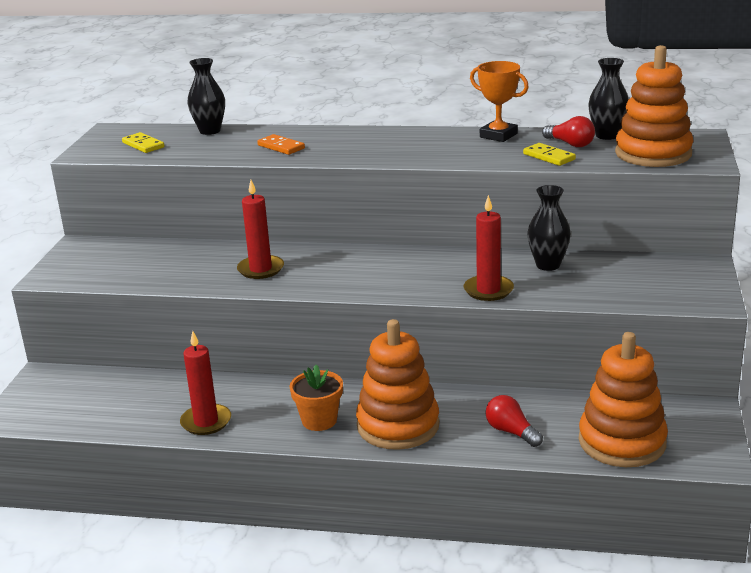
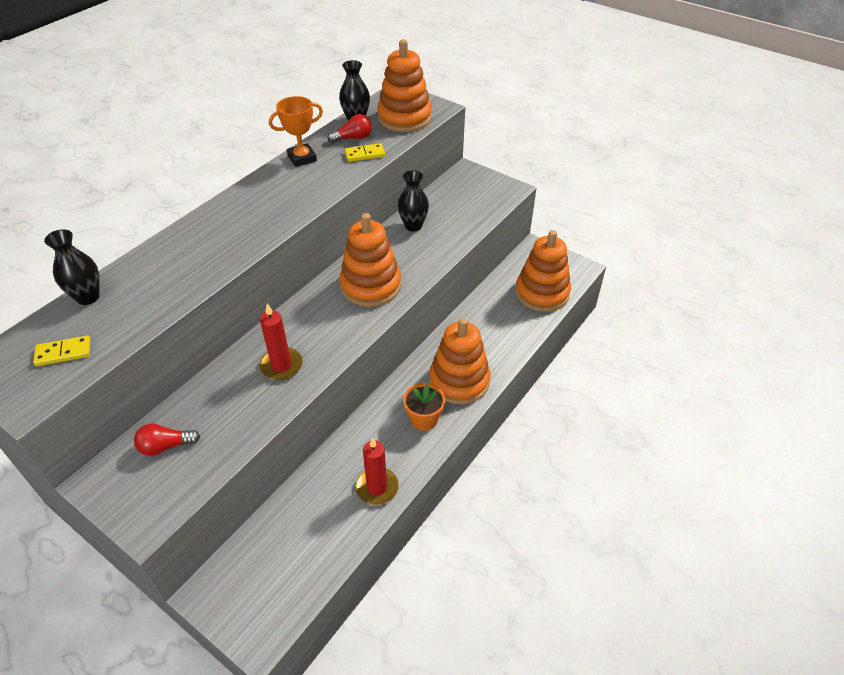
camera: 65 degrees left, 20 degrees up
(281, 147) = (187, 266): orange domino -> none
(417, 274) = (371, 286): none -> orange stacking toy
(488, 290) = (423, 264): red candle -> none
(511, 432) = (502, 332): red light bulb -> red light bulb (166, 446)

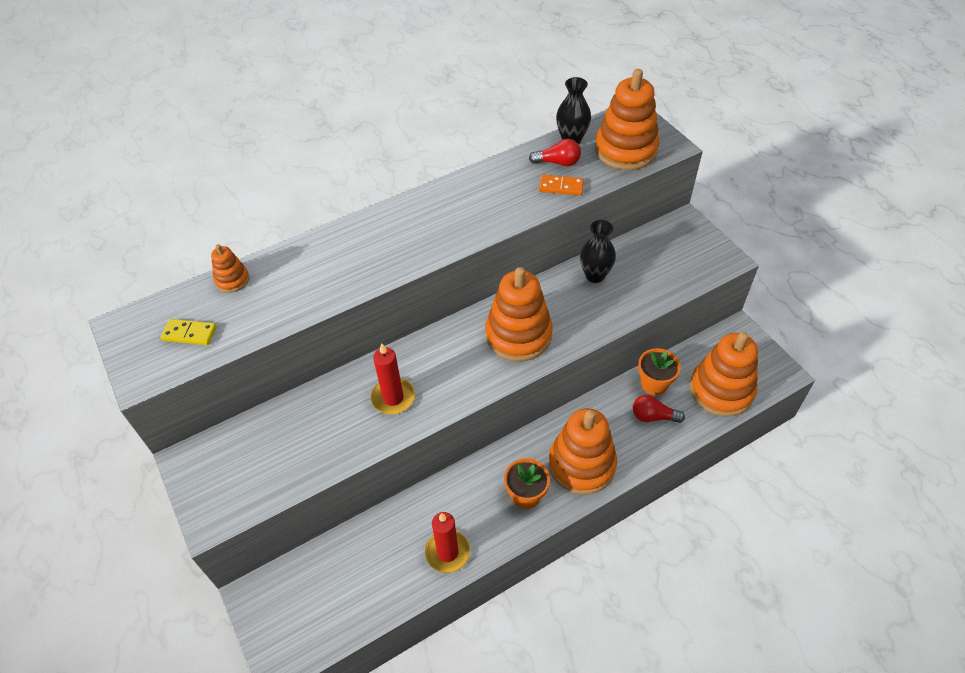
camera: 25 degrees right, 5 degrees up
(88, 297) = (232, 280): black vase -> orange stacking toy
(166, 446) = (257, 446): red light bulb -> red light bulb (653, 416)
(302, 158) = (494, 174): orange trophy -> none
(365, 154) = (561, 187): yellow domino -> orange domino
(488, 304) = (654, 384): none -> orange flower pot

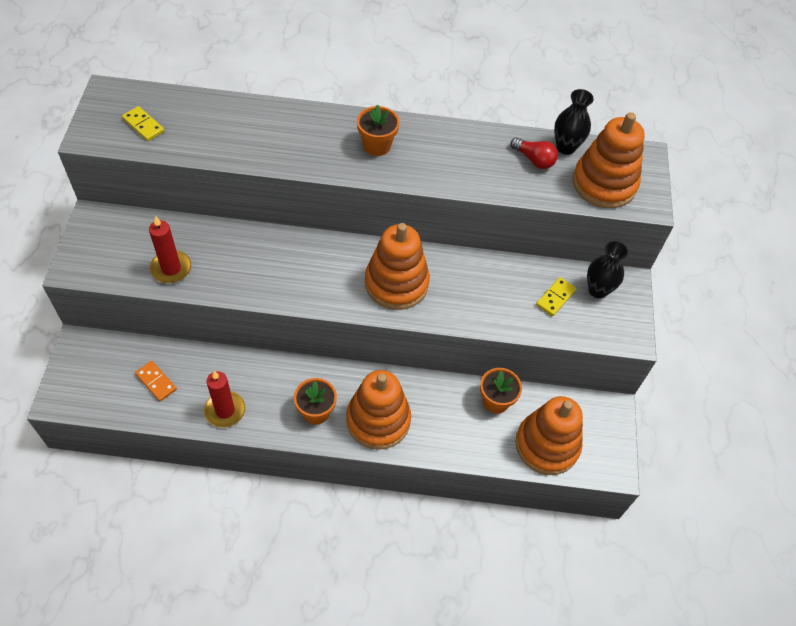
camera: 30 degrees right, 5 degrees up
(232, 280) = (204, 103): orange stacking toy -> none
(393, 398) = (262, 268): red candle -> red candle (171, 268)
(424, 224) = (377, 145): none -> orange flower pot
(561, 187) = (515, 181): orange domino -> orange domino (156, 382)
(595, 275) = (504, 277): black vase -> black vase (598, 290)
(647, 266) = (555, 298): none -> yellow domino
(653, 416) = (469, 425): red light bulb -> none

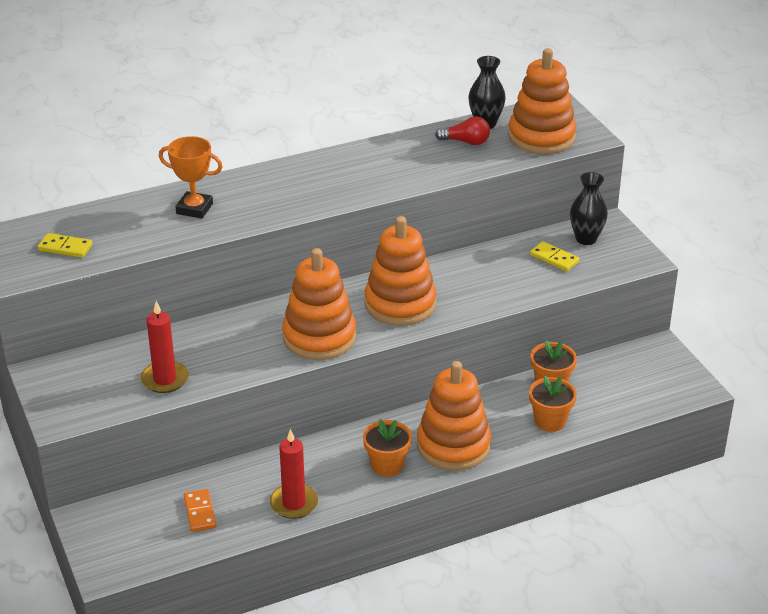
camera: 25 degrees left, 20 degrees down
(156, 382) = (199, 512): orange domino -> orange domino turned 60 degrees clockwise
(265, 131) = (194, 209): none -> orange trophy
(377, 145) = (313, 182): orange flower pot -> orange flower pot (550, 421)
(547, 445) = (625, 397): orange stacking toy -> orange stacking toy (319, 337)
(555, 298) = (554, 258): yellow domino -> yellow domino turned 60 degrees counterclockwise

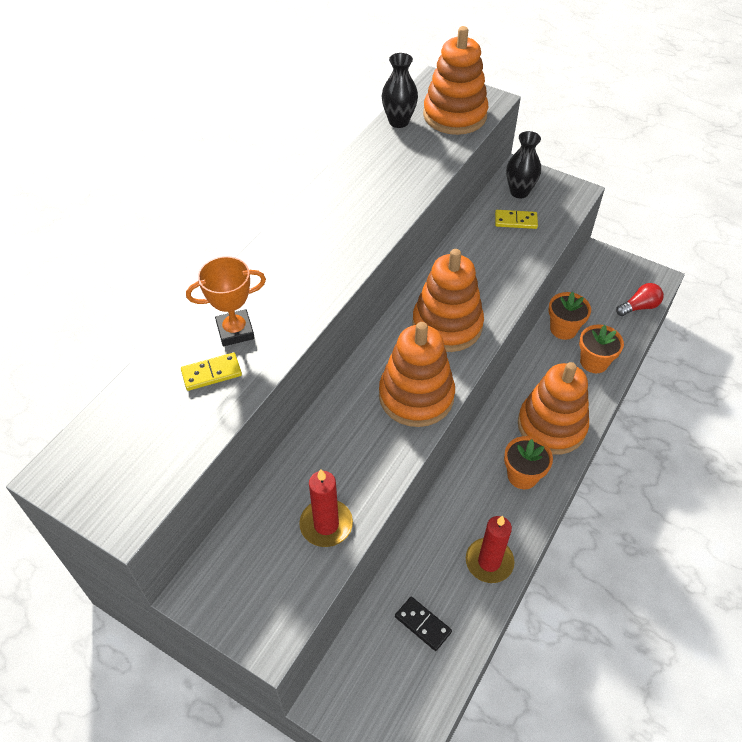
camera: 35 degrees left, 15 degrees up
(65, 248) = (145, 449): yellow domino -> yellow domino (211, 373)
(199, 512) = (422, 624): orange domino -> black domino
(466, 142) = (402, 146): red light bulb -> red light bulb (639, 307)

